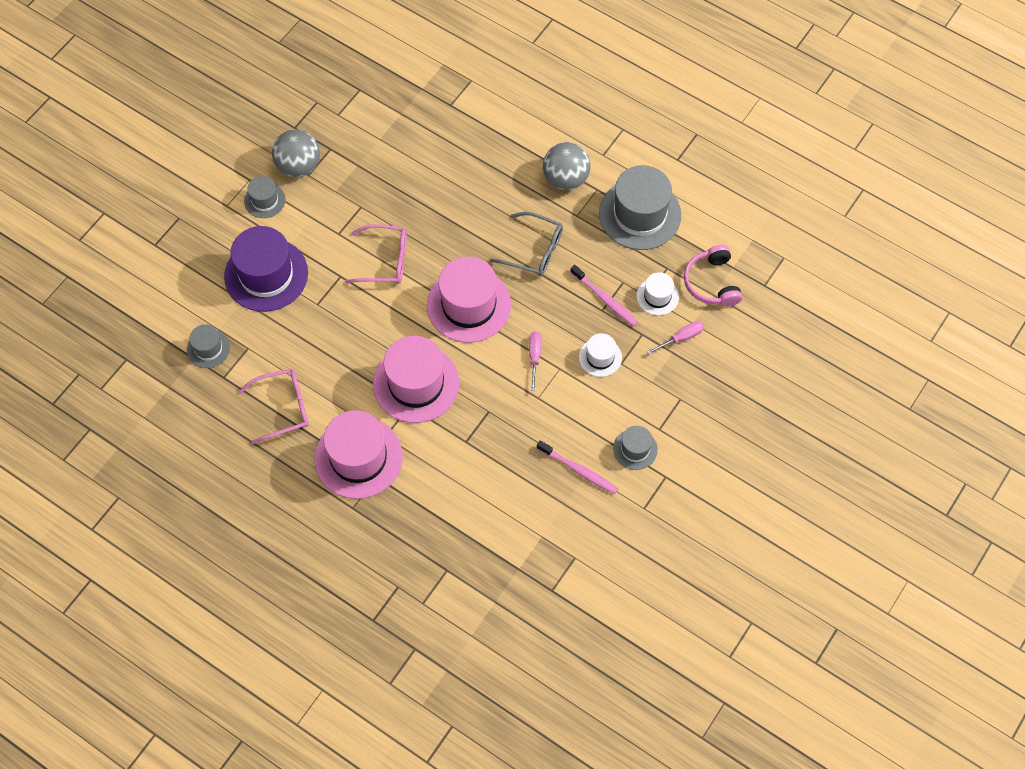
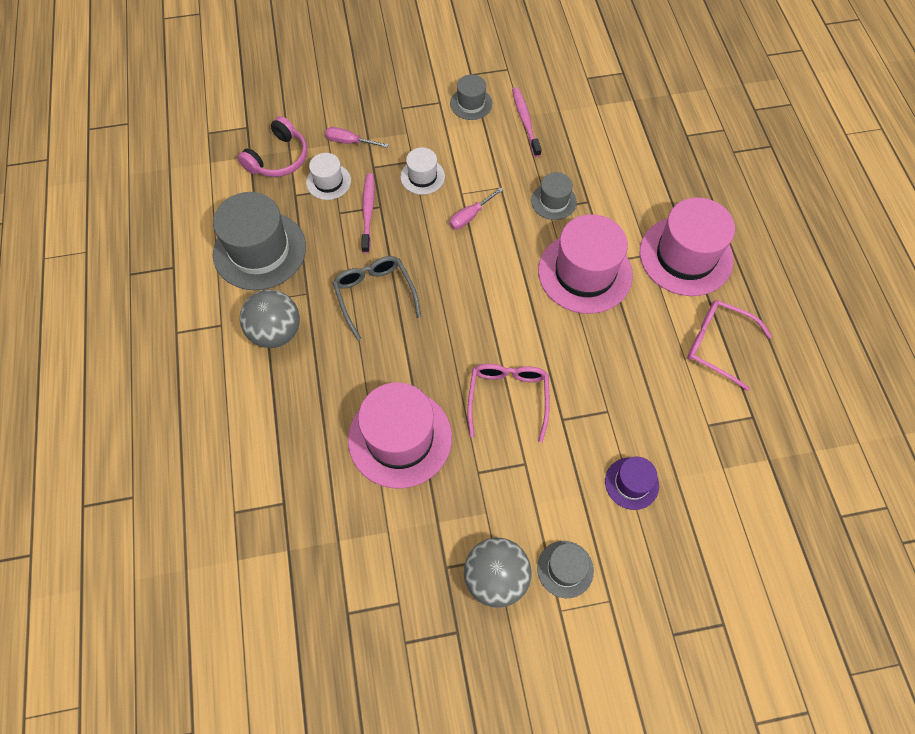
camera: 135 degrees left, 0 degrees up
(208, 348) = (747, 456): grey hat -> grey hat (553, 201)
(266, 274) = (631, 483): purple hat -> purple hat, size x0.51
(385, 260) = (508, 398): pink glasses -> pink glasses turned 45 degrees clockwise
(469, 305) = (477, 297): pink hat -> pink hat (400, 438)

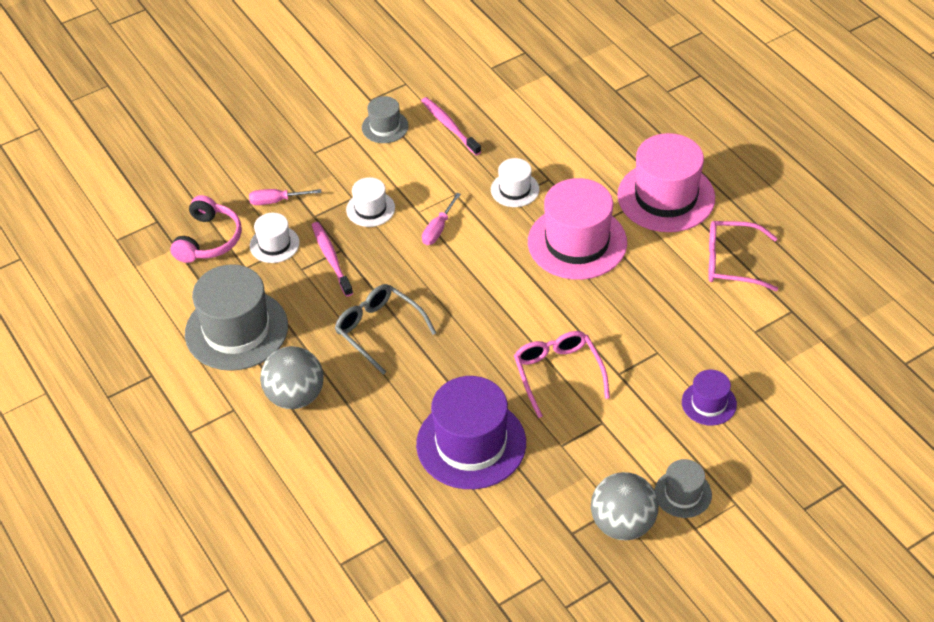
camera: 20 degrees left, 15 degrees down
(400, 438) = (471, 443): pink hat -> purple hat
(553, 201) = (515, 189): grey hat -> white hat

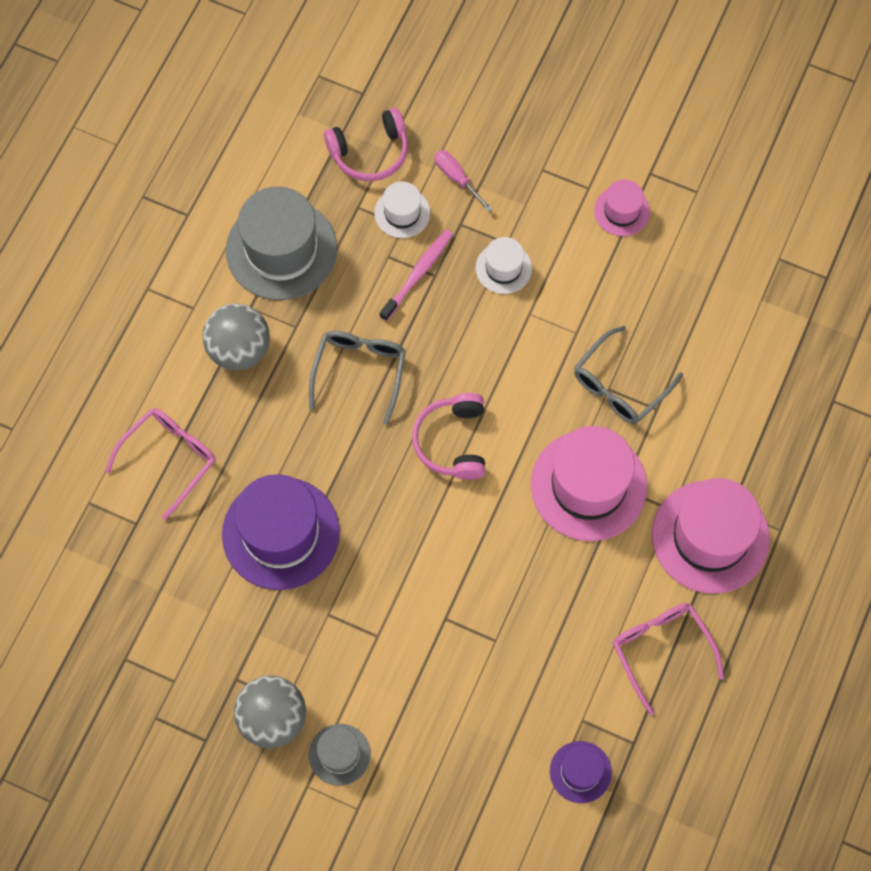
camera: 55 degrees right, 20 degrees up
(385, 127) = (621, 211): grey hat -> pink hat
(438, 229) = (519, 346): pink screwdriver -> none
(449, 126) = (665, 270): pink toothbrush -> none
(481, 302) = (452, 441): none -> pink headphones
(515, 189) = (620, 385): white hat -> grey glasses
(558, 374) = (409, 563): pink glasses -> pink glasses (169, 459)
(709, 403) = (462, 722): purple hat -> purple hat (580, 772)

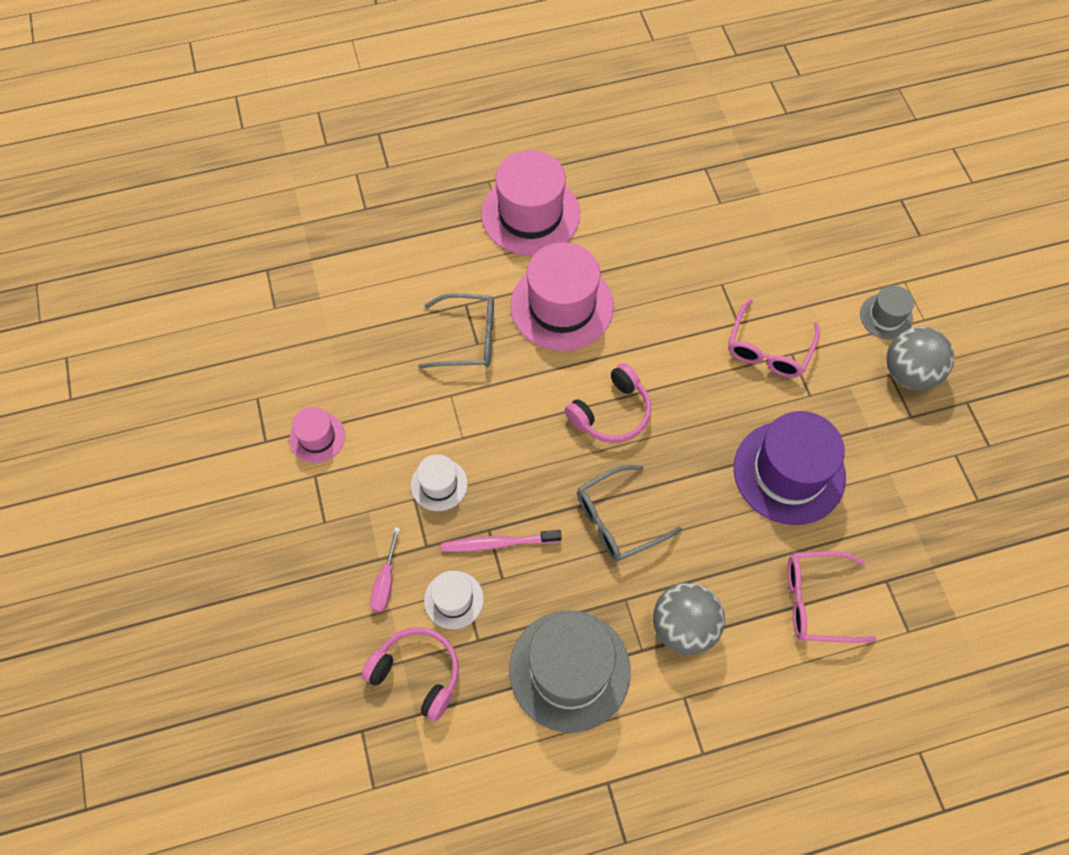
camera: 130 degrees left, 5 degrees down
(580, 772) = (751, 183): purple hat -> none
(661, 650) = (633, 191): pink glasses -> pink glasses (769, 349)

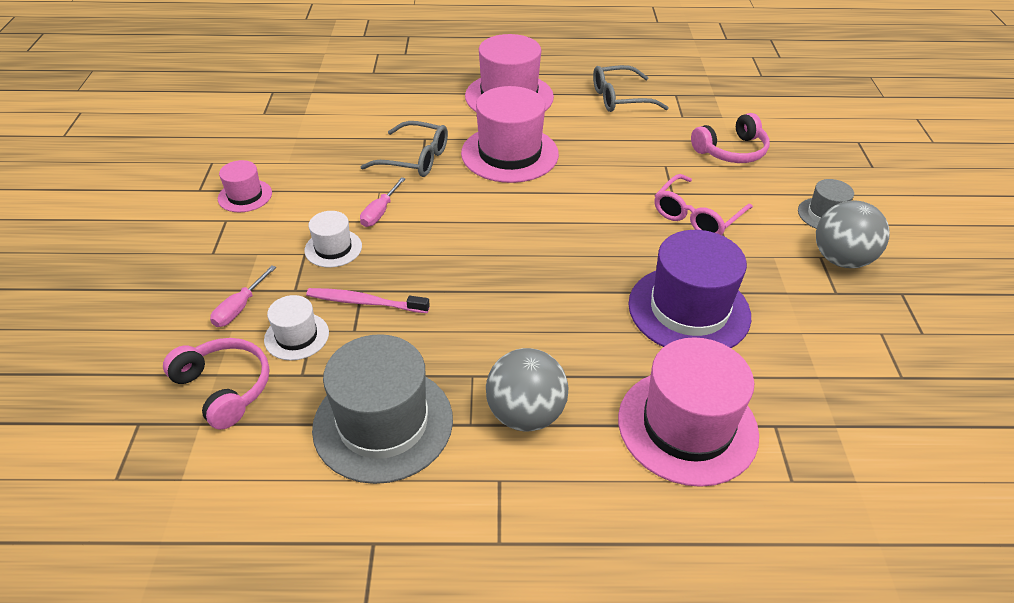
camera: 15 degrees right, 20 degrees down
(464, 424) = (380, 212): none -> pink screwdriver
(611, 413) = (523, 231): pink headphones -> pink headphones (731, 151)
(618, 520) = (494, 310): grey glasses -> grey glasses (620, 98)
(817, 601) = (687, 426): pink glasses -> pink hat

